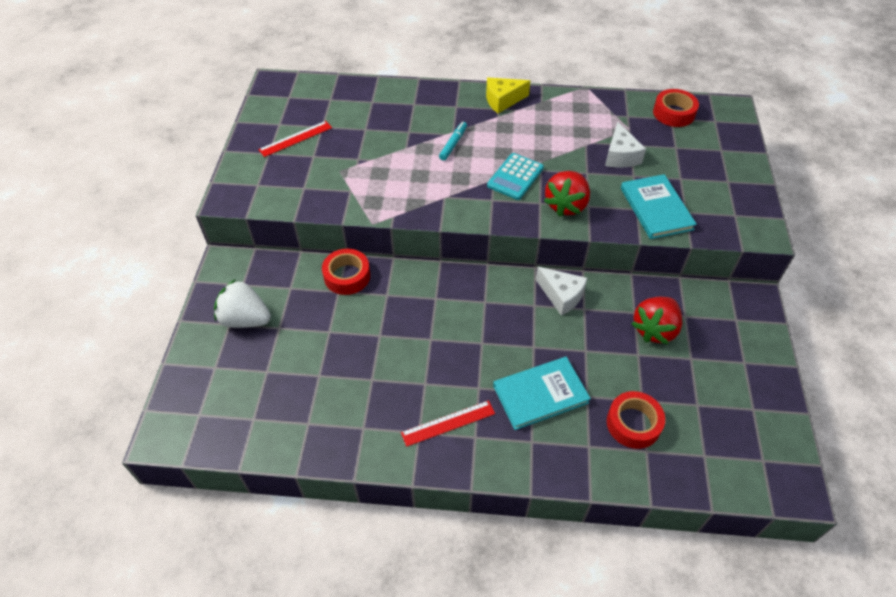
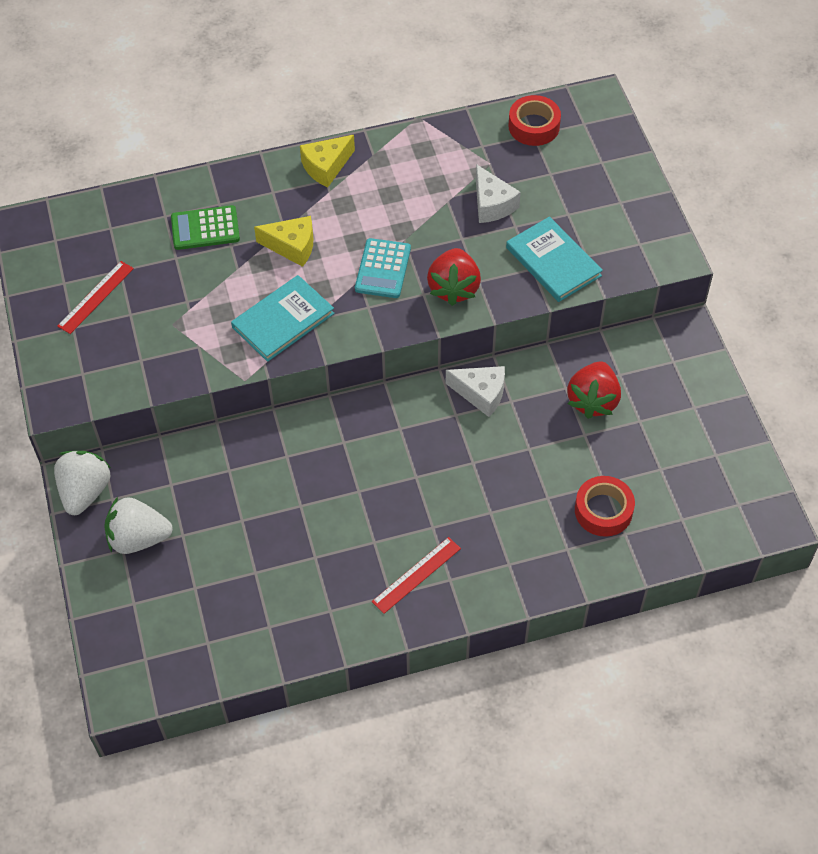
camera: 20 degrees left, 5 degrees up
(226, 273) = (85, 491): none -> white strawberry
(347, 276) = (230, 449): red tape -> none
(396, 116) = (205, 228): none -> green calculator
(453, 144) = (292, 246): turquoise marker -> yellow cheese
(540, 394) = (499, 512): turquoise book -> turquoise book (283, 320)

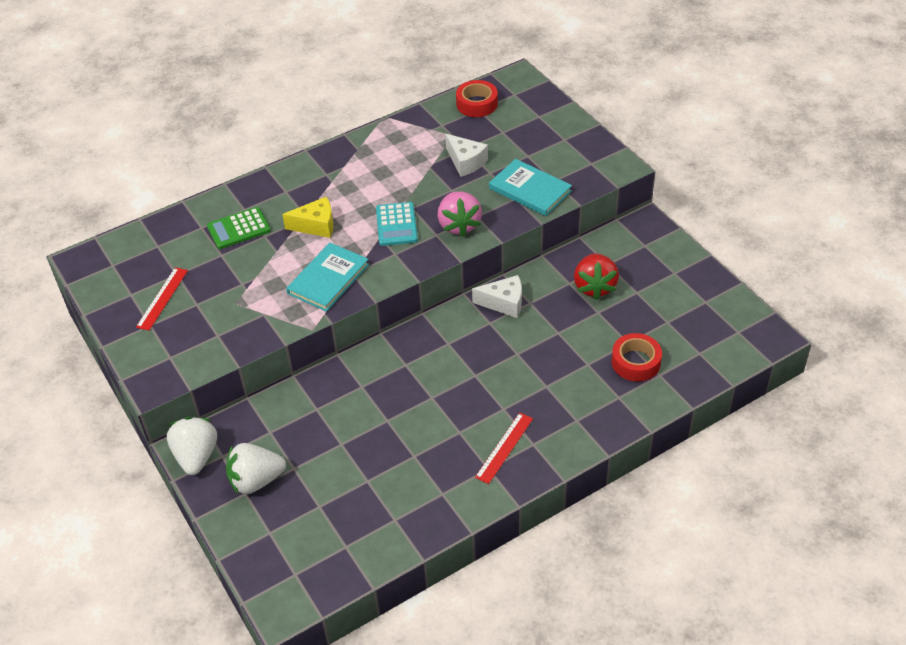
camera: 15 degrees left, 10 degrees down
(326, 167) = (323, 165): yellow cheese -> none
(454, 288) = (459, 225): red strawberry -> pink strawberry

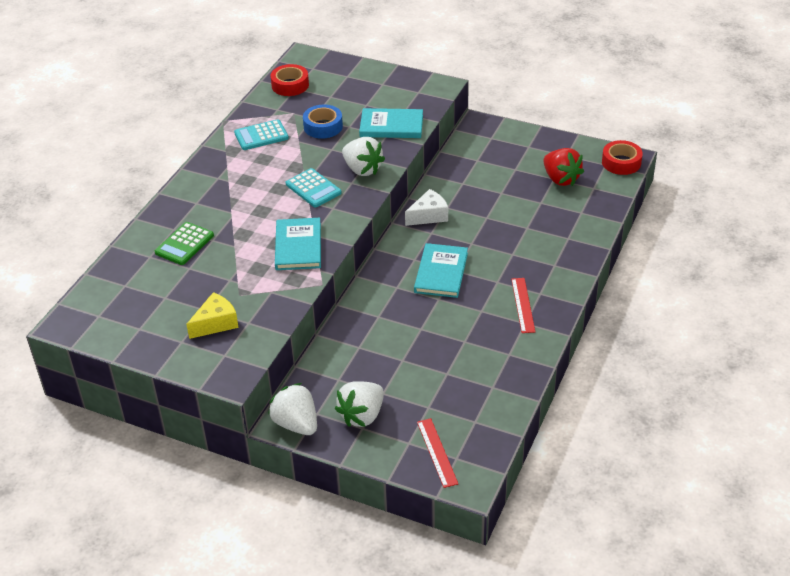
camera: 35 degrees left, 5 degrees down
(162, 298) = (172, 319): red ruler -> red ruler (437, 452)
(316, 225) = (248, 215): yellow cheese -> yellow cheese (216, 323)
(402, 147) = (261, 136): none -> turquoise calculator
(459, 225) = (362, 169): pink strawberry -> white strawberry
(459, 370) = (441, 273): none -> turquoise book
(465, 162) = (323, 126): white cheese -> blue tape
(594, 287) = (483, 178): red strawberry -> red strawberry (560, 179)
(635, 362) = (558, 212): red tape -> red tape (621, 162)

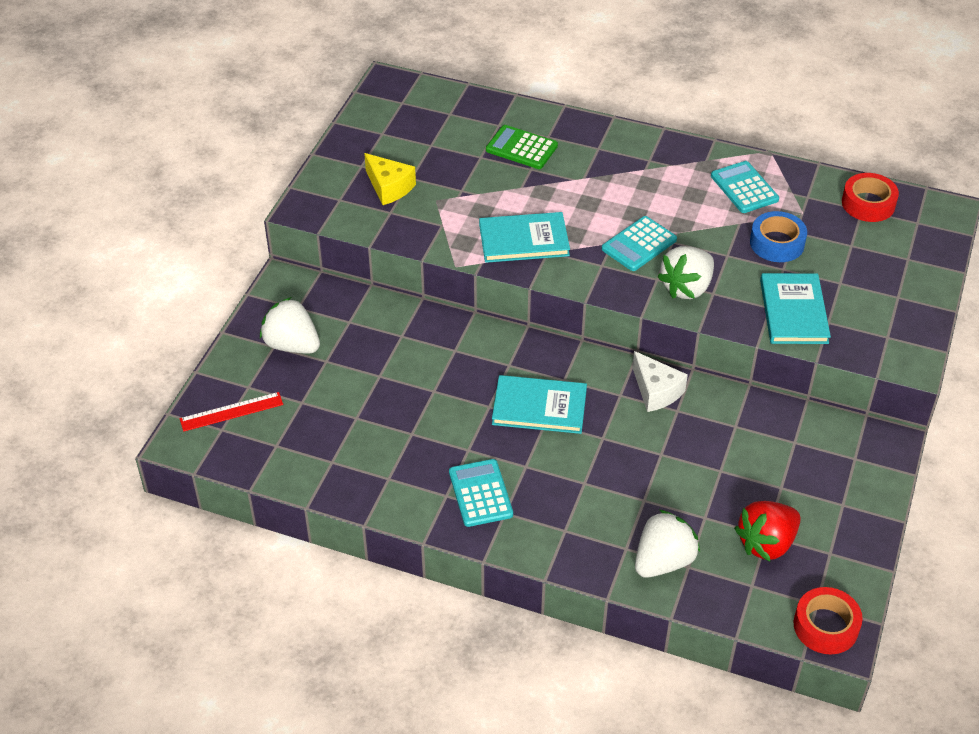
camera: 85 degrees right, 5 degrees up
(296, 424) = (283, 292): white strawberry -> white strawberry (663, 561)
(523, 305) = (480, 493): red ruler -> turquoise calculator

